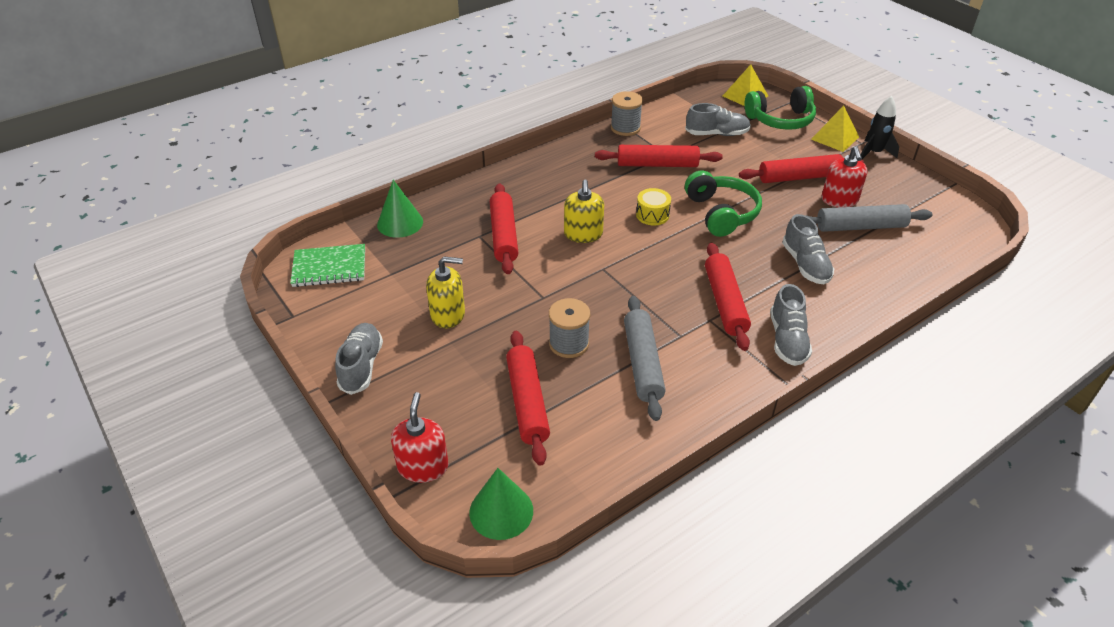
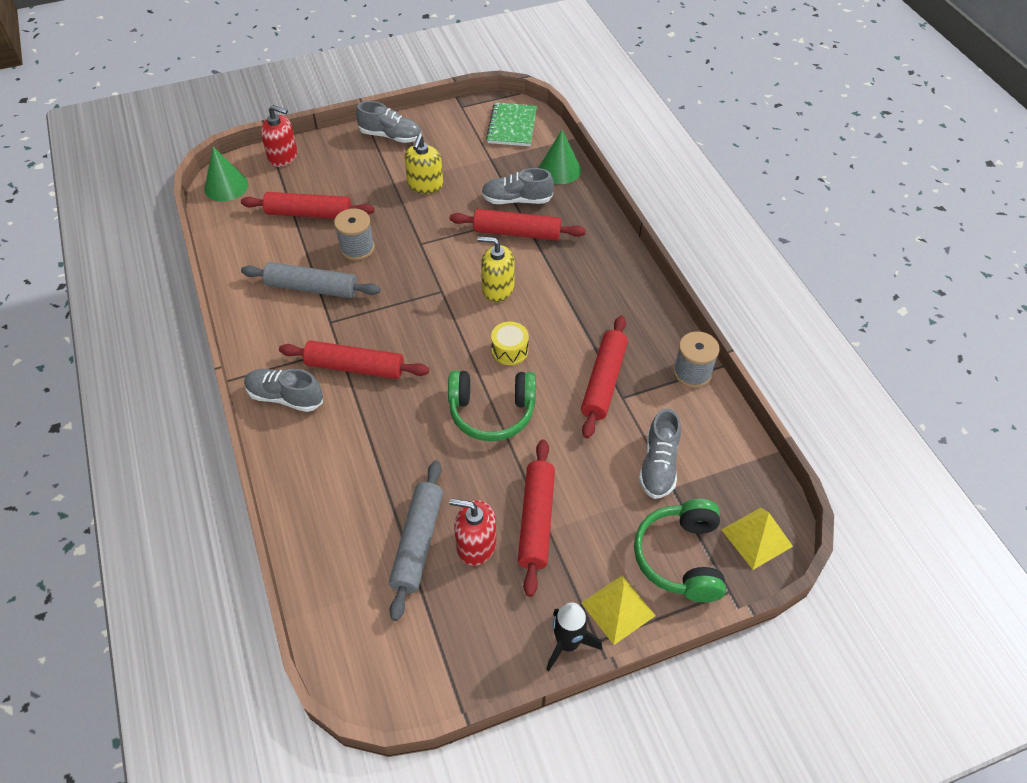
camera: 105 degrees right, 10 degrees up
(805, 265) = (378, 456): grey shoe -> grey shoe (516, 200)

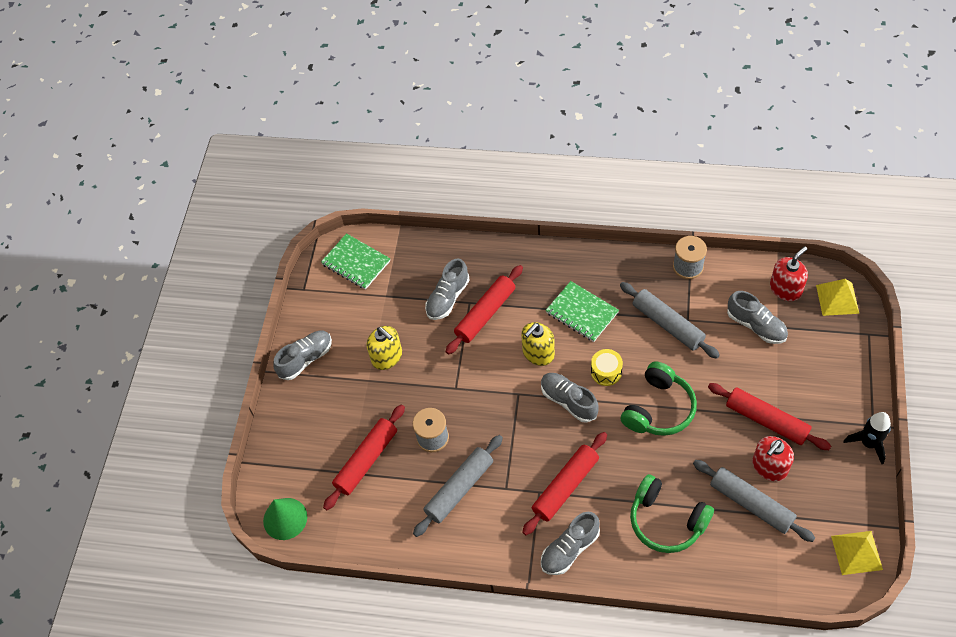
camera: 55 degrees left, 5 degrees up
(283, 156) = (275, 456): red soap dispenser -> red soap dispenser (785, 289)
(456, 333) = (568, 401): none -> grey shoe
(559, 169) = (431, 252): green cone -> none
(568, 304) = (581, 313): none -> green notebook
(603, 381) = (667, 324): red rolling pin -> grey rolling pin
(618, 609) = (855, 403): yellow pyramid -> yellow pyramid (856, 552)
(680, 557) = (833, 349): green headphones -> green headphones (666, 521)

